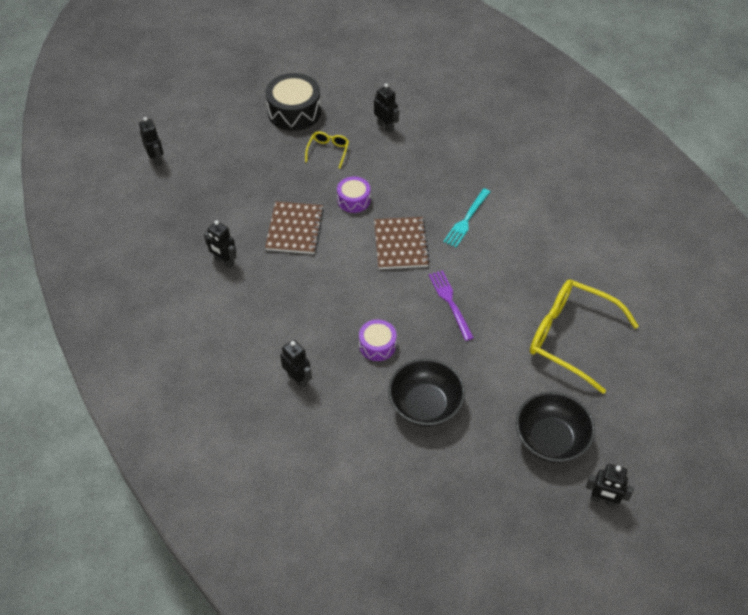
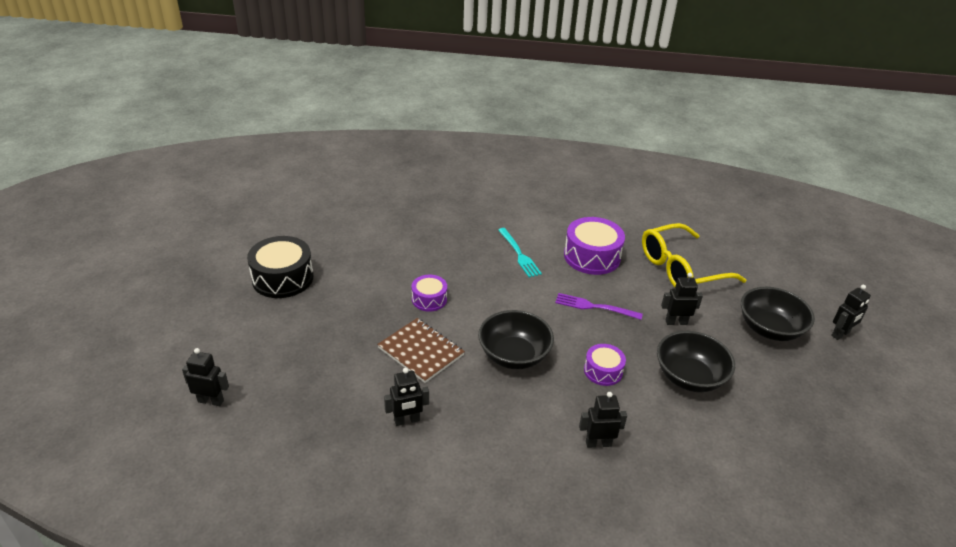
camera: 55 degrees left, 15 degrees down
(328, 151) = (355, 284): yellow glasses -> none
(342, 283) = (514, 355): none -> black bowl
(385, 126) = (371, 240): black robot -> black robot (676, 322)
(401, 244) = (507, 300): brown notebook -> none
(517, 267) = (592, 256): none -> purple drum

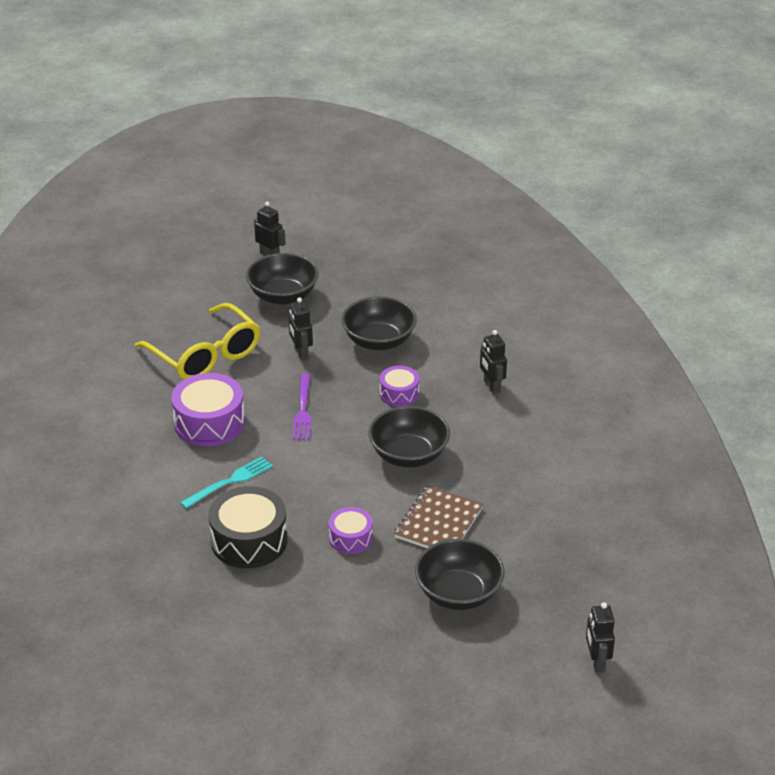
camera: 105 degrees left, 0 degrees up
(282, 278) = (373, 684): black drum -> black drum (249, 540)
(337, 341) = (458, 593): none -> black bowl
(407, 420) = (536, 508): black robot -> none

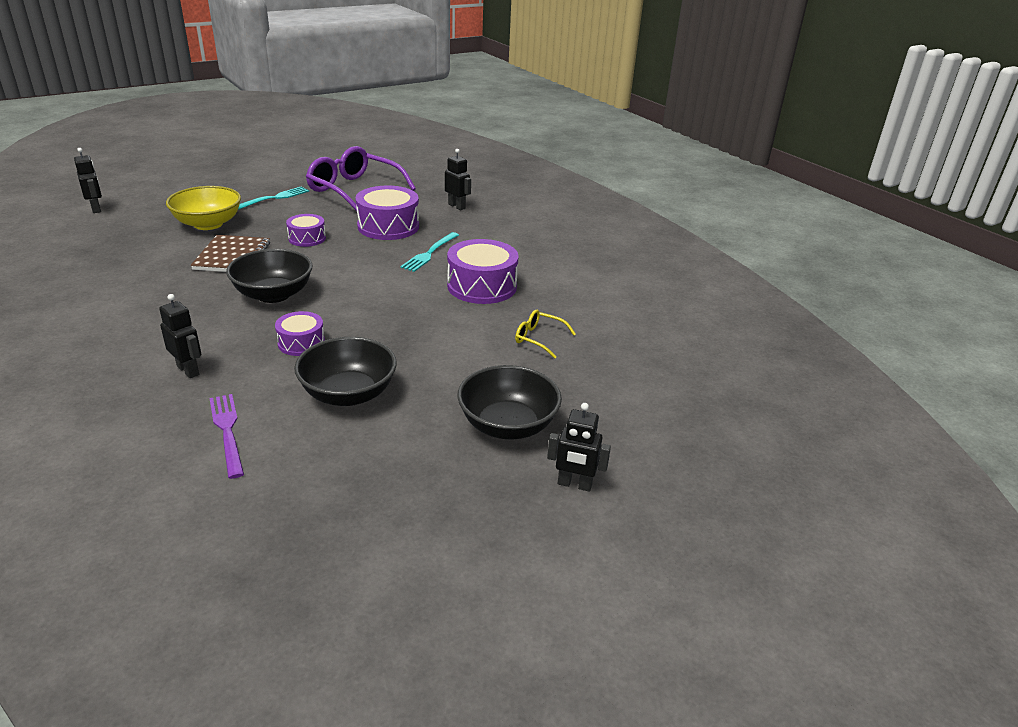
camera: 155 degrees right, 5 degrees down
(205, 355) = (538, 338): yellow glasses -> yellow glasses, size x0.46
(249, 540) = (388, 226): black drum -> purple drum
(252, 637) = (354, 190): none -> purple glasses
(301, 353) = (436, 361): black robot -> black robot (457, 206)
(303, 410) = (399, 310): purple fork -> purple fork (227, 431)
(365, 639) = (274, 198): none -> turquoise fork
(458, 593) = (208, 224): black bowl -> yellow bowl

